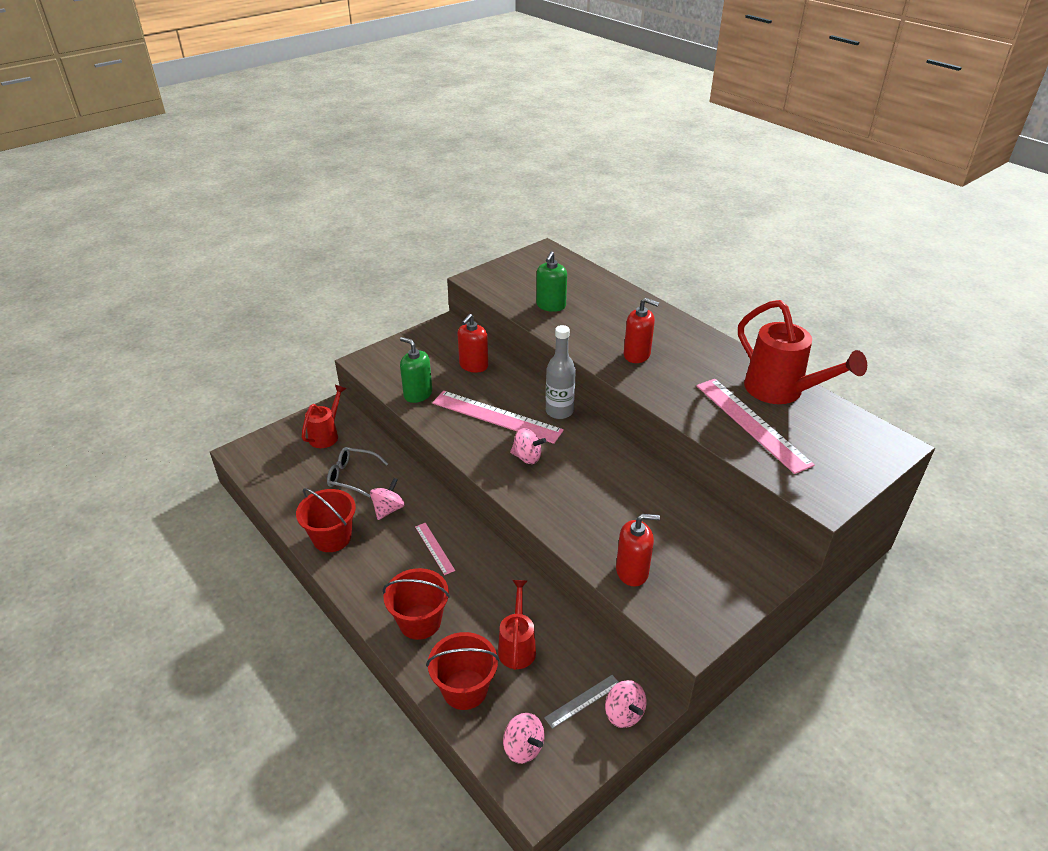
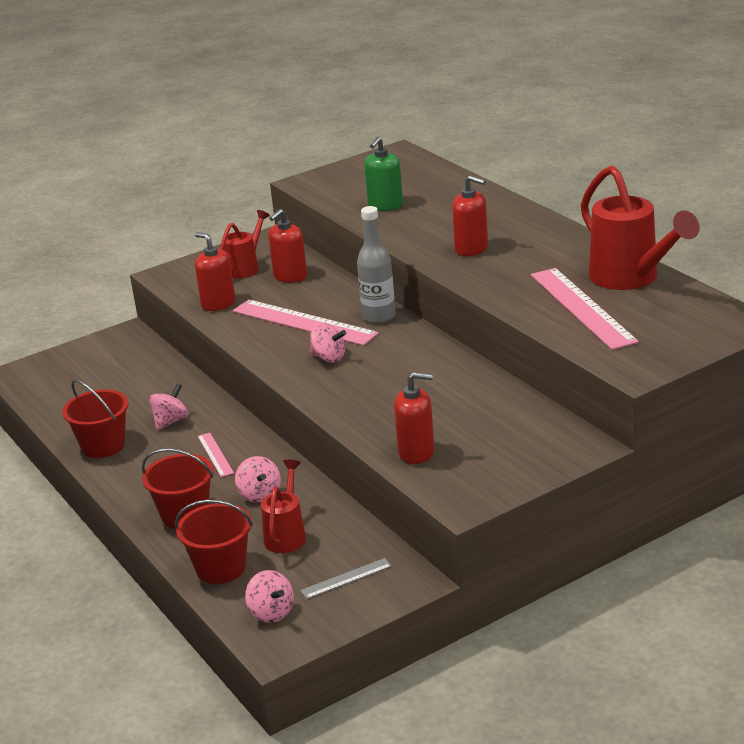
camera: 10 degrees right, 10 degrees down
(326, 435) = (114, 356): red watering can -> red watering can (245, 268)
(352, 476) = (136, 393): grey glasses -> none
(418, 394) = (218, 304): green soap dispenser -> red soap dispenser
(624, 714) = (388, 589): pink spinning top -> pink spinning top (260, 495)

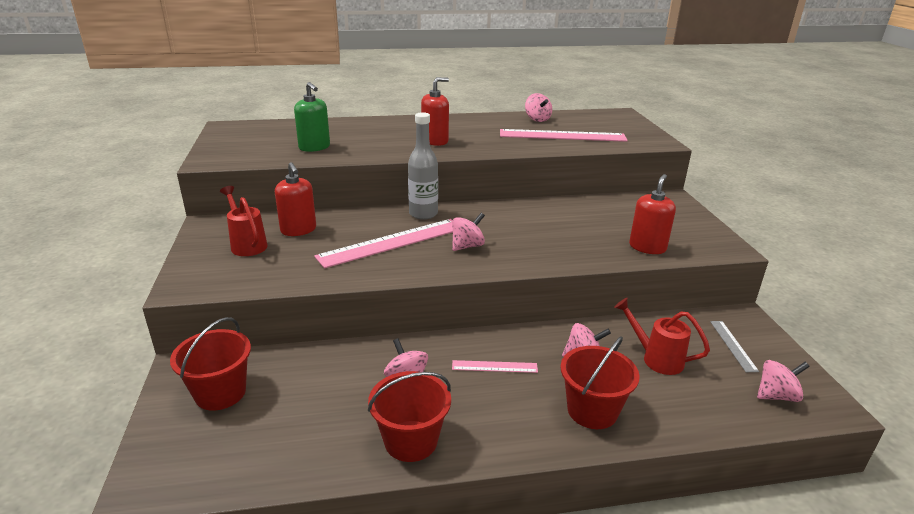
camera: 70 degrees left, 0 degrees up
(218, 304) = (297, 272): red soap dispenser -> none
(221, 568) = (696, 409): red bucket -> red bucket (220, 393)
(630, 278) = (537, 119): red watering can -> pink spinning top

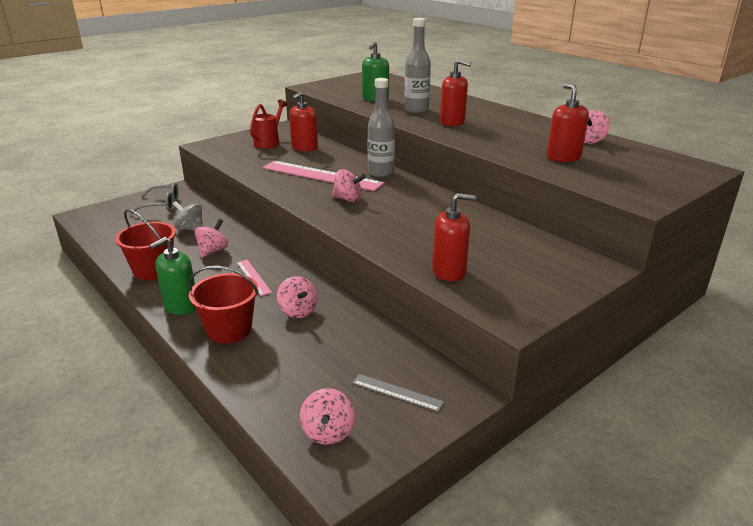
camera: 60 degrees right, 0 degrees up
(220, 393) = (162, 205): red bucket -> grey glasses
(326, 384) = (190, 229): none -> grey spinning top
(379, 143) = (416, 110): none -> grey bottle
(519, 435) = (181, 306): none -> green soap dispenser
(562, 135) = (563, 157): pink ruler -> red soap dispenser
(656, 359) = (329, 348): red watering can -> none
(733, 345) = (397, 392): grey ruler -> grey ruler turned 60 degrees clockwise
(776, 395) = (328, 432): pink spinning top -> pink spinning top turned 45 degrees clockwise

